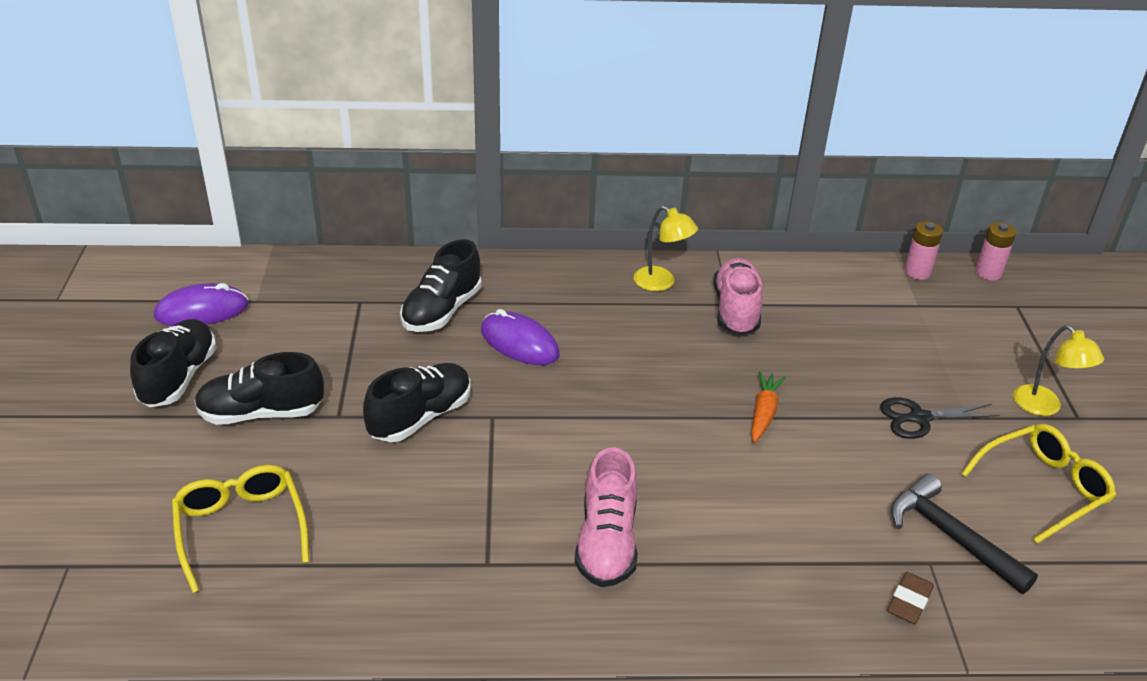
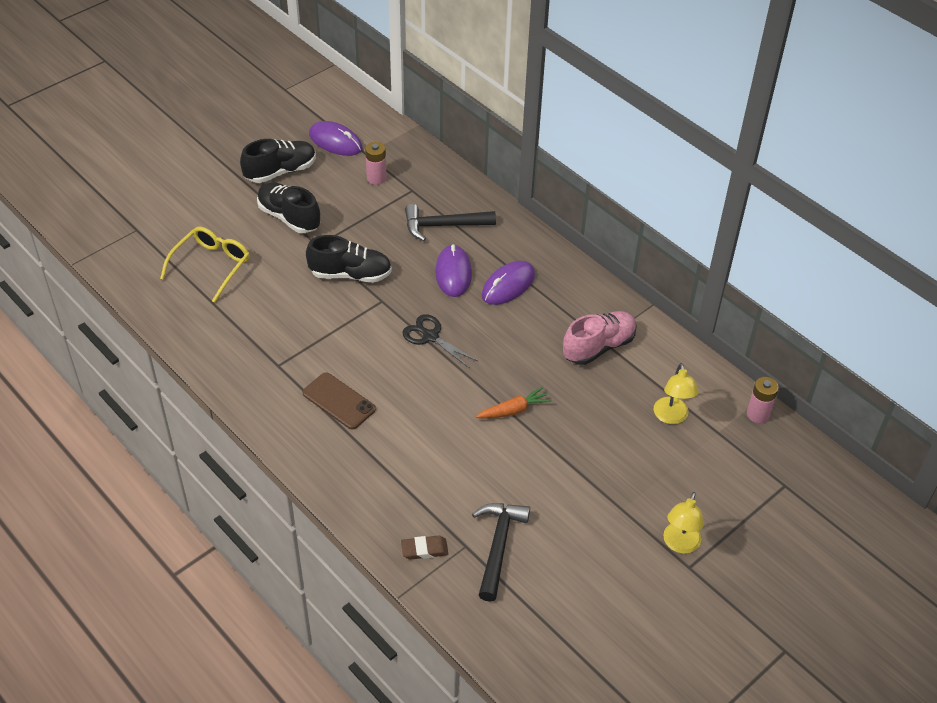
camera: 50 degrees right, 10 degrees up
(442, 311) = (443, 226): black shoe -> black hammer
(584, 317) = (508, 285): none -> purple mouse
(607, 542) = (338, 401): pink shoe -> brown phone
(661, 283) = (584, 298): yellow lamp -> yellow lamp (671, 417)
(919, 418) = (593, 485): black scissors -> black scissors (430, 336)
(988, 273) = (807, 453): pink battery -> pink battery (376, 178)
(1043, 488) = (592, 575): yellow glasses -> none

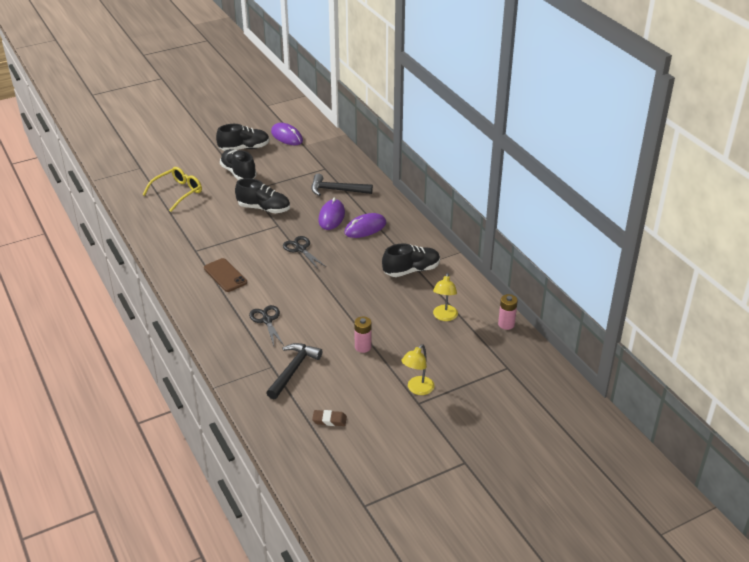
camera: 15 degrees right, 10 degrees down
(376, 178) = (304, 159): pink battery -> pink battery (363, 347)
(424, 549) = (244, 364): brown eraser -> brown eraser (329, 420)
(429, 468) = (267, 320): none -> black scissors
(513, 410) = (337, 297): orange carrot -> none
(598, 347) = (411, 270): pink shoe -> black shoe

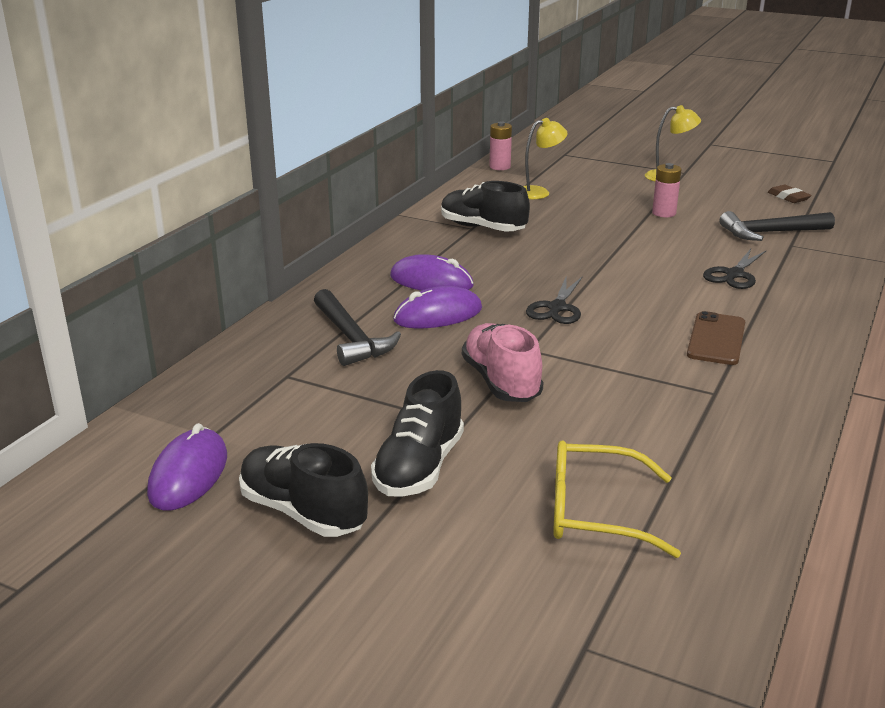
camera: 125 degrees left, 10 degrees down
(264, 208) = (501, 382): black shoe -> pink shoe

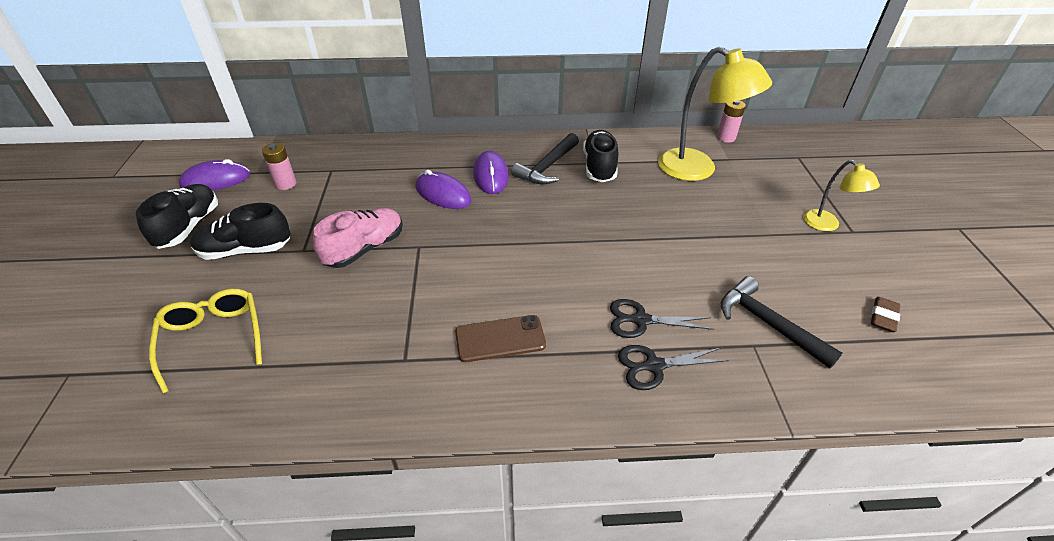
camera: 60 degrees right, 15 degrees up
(351, 338) = (389, 174): black hammer -> black hammer (547, 167)
(539, 192) = (698, 170): yellow lamp -> yellow lamp, size x1.87
(557, 308) = (492, 240): black scissors -> black scissors (654, 366)
(664, 213) = (734, 244): pink battery -> pink battery (286, 184)

